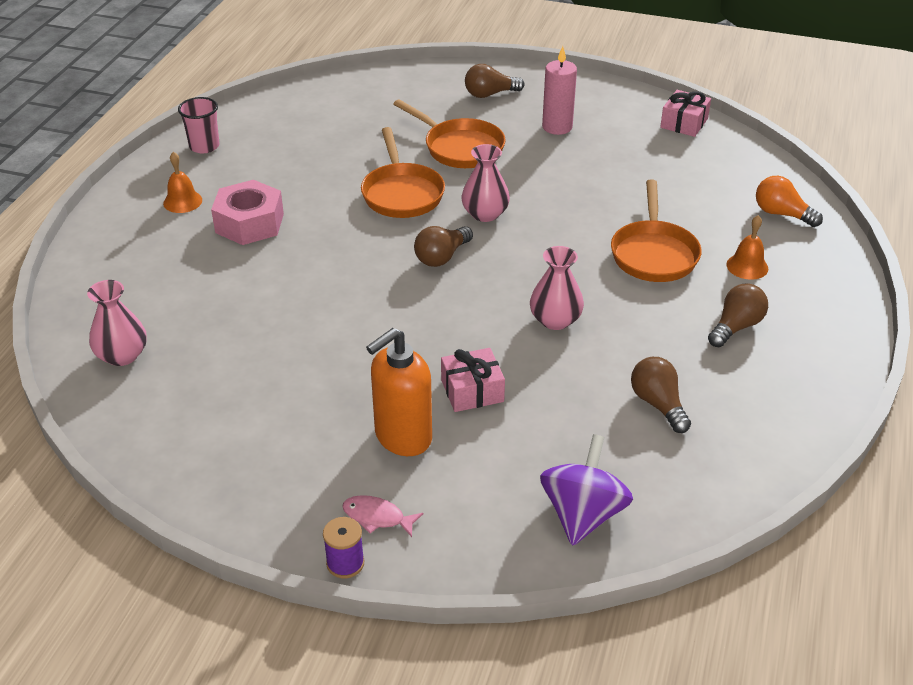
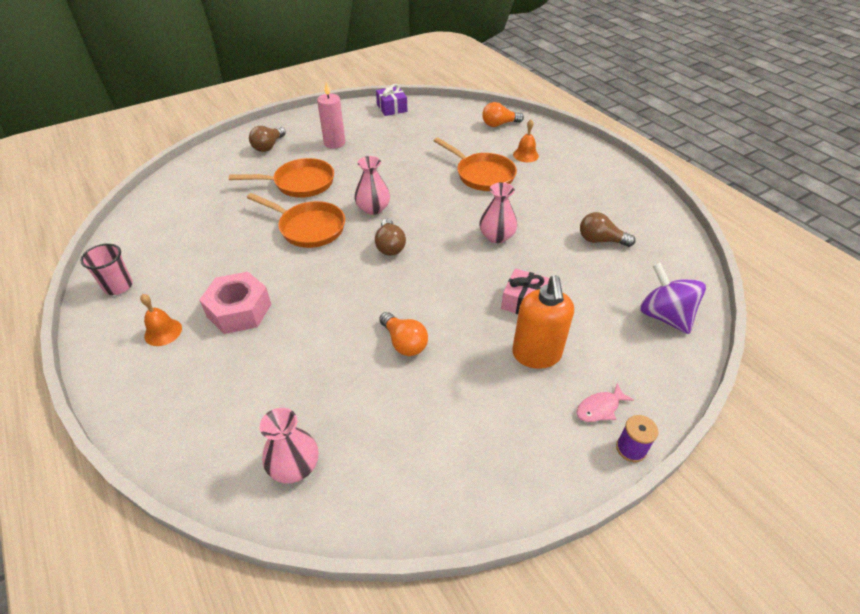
camera: 50 degrees left, 5 degrees up
(319, 340) = (404, 343): none -> orange light bulb
(684, 123) = (392, 108): pink gift -> purple gift
(736, 327) = (566, 184): brown light bulb -> none

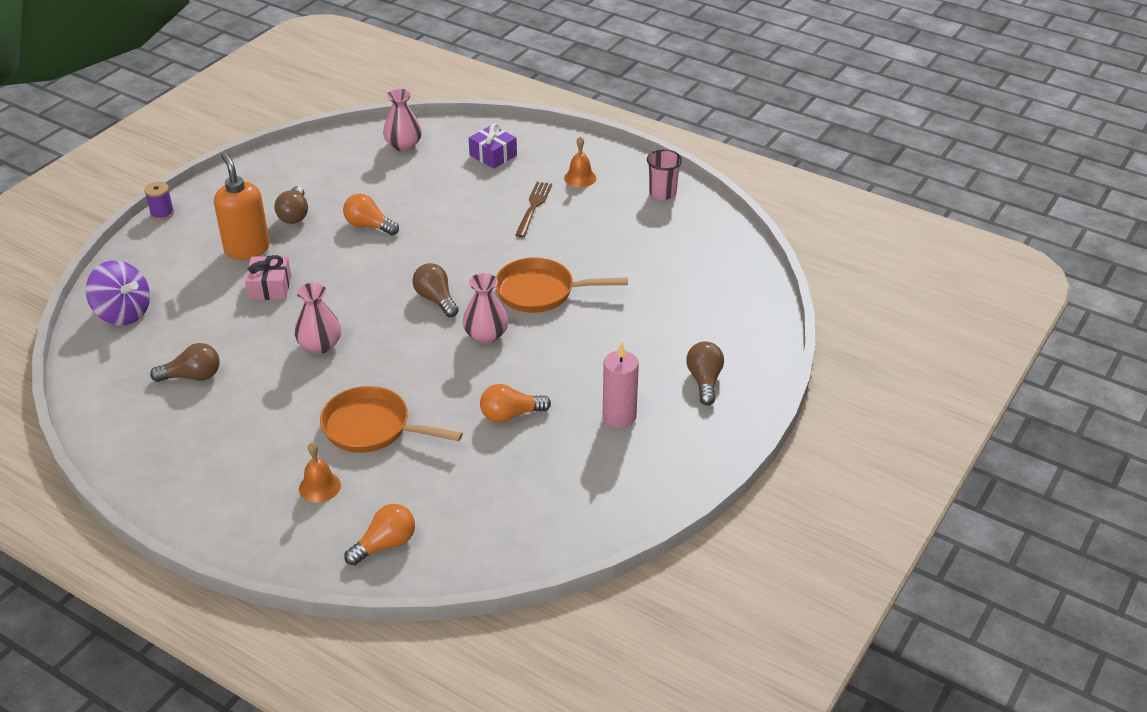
camera: 155 degrees right, 5 degrees down
(239, 310) = (533, 207): pink nut -> brown fork
(300, 183) = (604, 340): orange pan -> none
(392, 108) = (591, 523): purple gift -> purple gift (493, 155)
(394, 159) = (510, 415): none -> orange light bulb
(474, 387) = (294, 215): none -> brown light bulb
(600, 408) = (187, 229): pink fish -> none

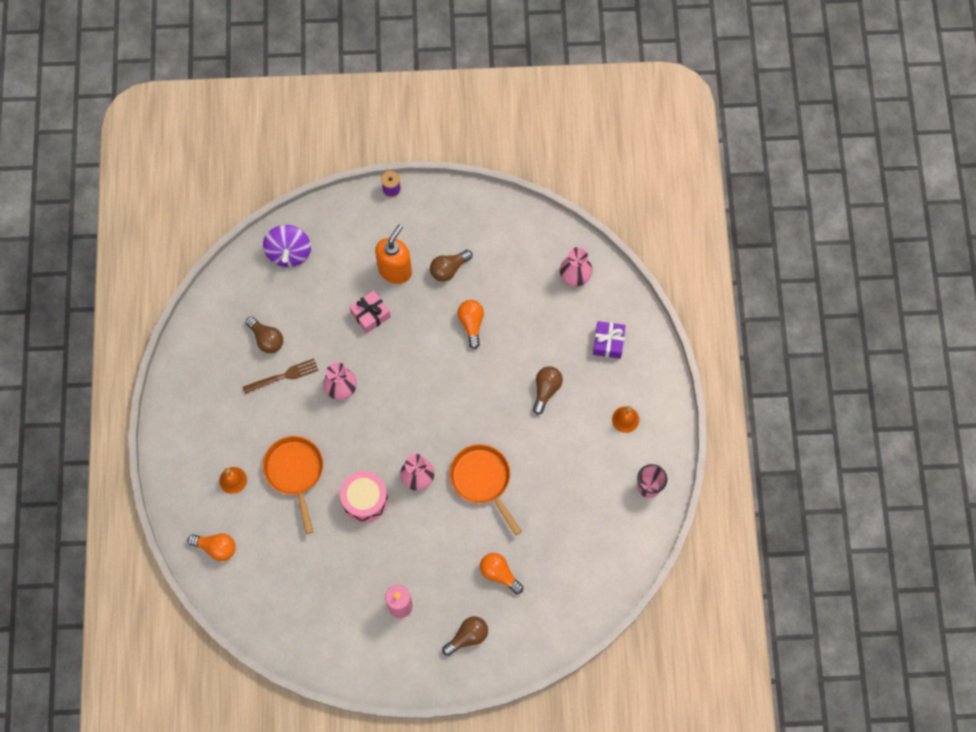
camera: 55 degrees right, 30 degrees up
(436, 299) = (429, 422): brown light bulb -> brown light bulb (546, 390)
(467, 387) = (365, 500): none -> pink drum
(510, 415) = (358, 542): orange light bulb -> orange light bulb (499, 574)
(533, 207) = (568, 412): brown fork -> brown fork (283, 376)

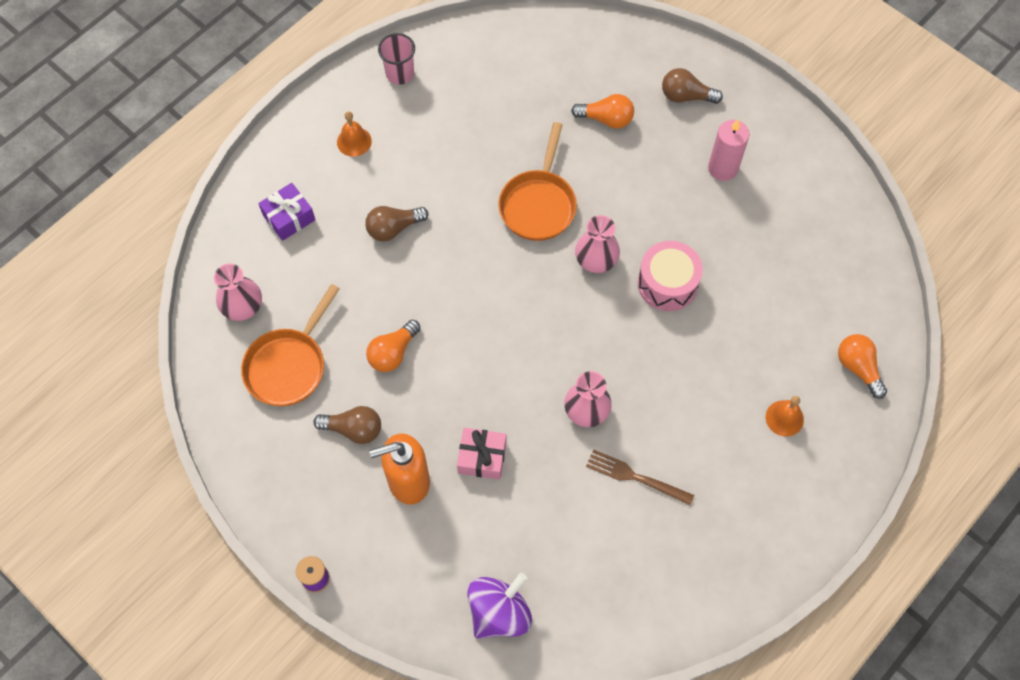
camera: 135 degrees left, 5 degrees down
(266, 339) = (616, 534): brown light bulb -> none
(295, 472) = (713, 369): orange pan -> orange pan (289, 366)
(499, 574) = (606, 119): orange light bulb -> orange light bulb turned 75 degrees counterclockwise

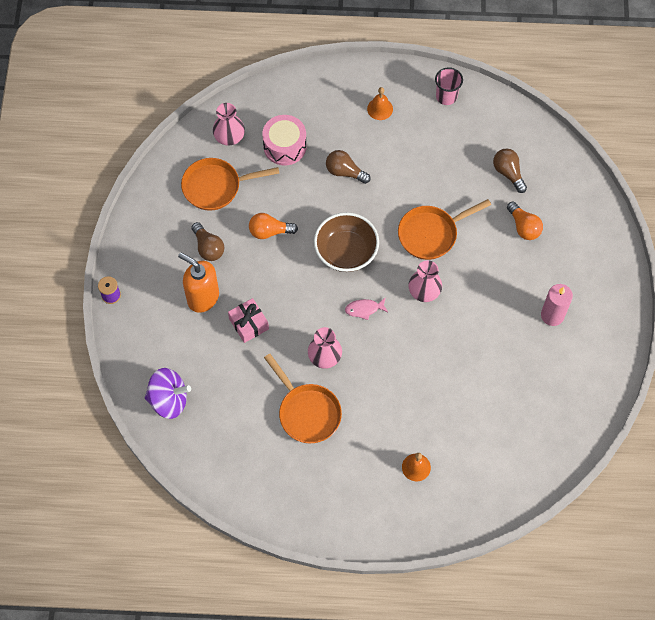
camera: 50 degrees right, 0 degrees up
(289, 217) = (302, 115): purple gift -> none
(486, 298) = (346, 252): none -> brown bowl
(566, 331) = (364, 309): none -> pink fish
(635, 477) = (307, 412): brown fork -> orange pan
(667, 283) = (444, 341): pink drum -> pink drum (285, 146)
(686, 96) = (583, 258): brown light bulb -> brown light bulb (508, 173)
(858, 367) = (487, 486): orange light bulb -> none

